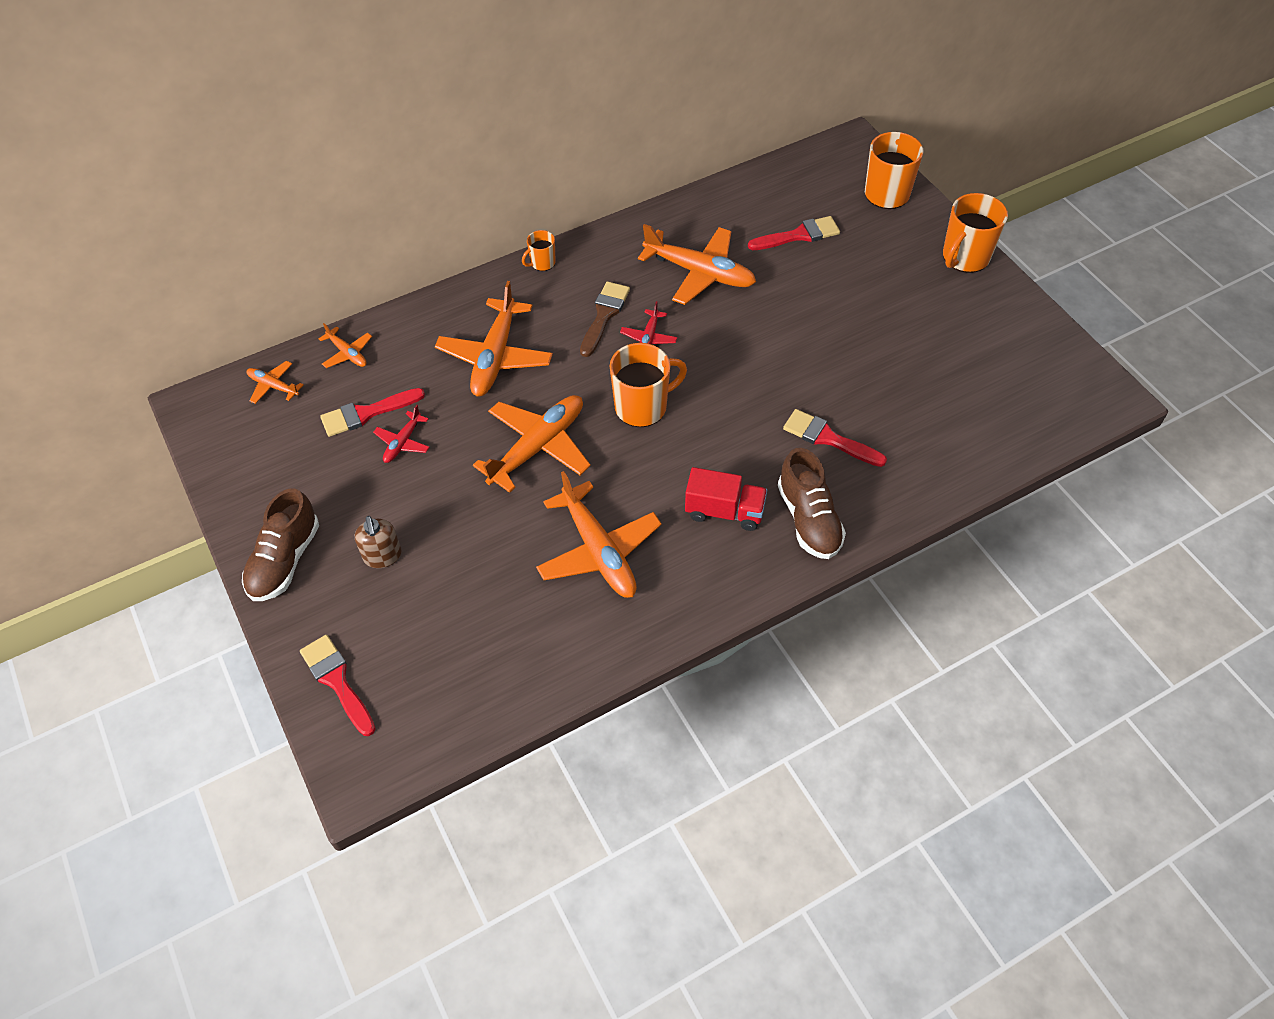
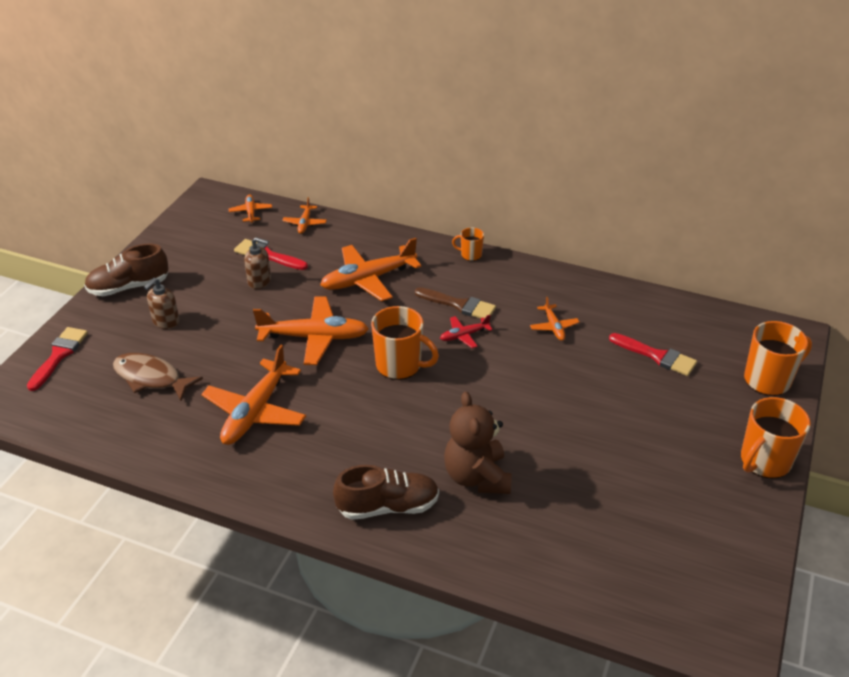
camera: 50 degrees right, 15 degrees down
(403, 442) = (259, 281): red plane -> brown soap dispenser
(462, 613) = (151, 378): none -> brown fish
(604, 315) = (459, 305): brown brush -> brown brush turned 45 degrees clockwise
(699, 273) = (553, 327): orange plane -> orange plane, size x0.49
(724, 511) = (350, 456): red truck -> none
(809, 519) = (388, 506): brown shoe -> brown shoe turned 135 degrees counterclockwise
(828, 438) = (477, 477): red brush -> brown teddy bear
(964, 257) = (764, 461): orange mug -> orange mug turned 45 degrees counterclockwise

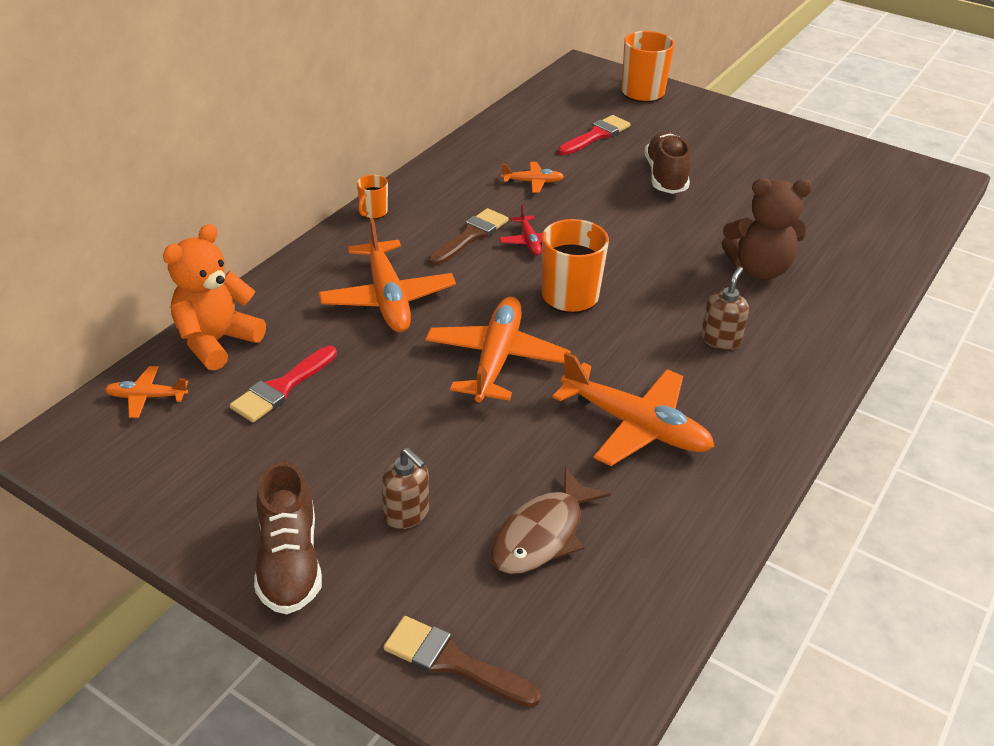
camera: 80 degrees left, 0 degrees up
(59, 355) = (452, 662): red brush -> brown brush
(259, 281) = (345, 401): brown soap dispenser -> brown soap dispenser (720, 339)
(305, 223) = (216, 341): orange plane -> orange teddy bear
(388, 506) = (802, 334): brown shoe -> brown shoe (665, 176)
(764, 461) = (744, 118): orange mug -> none

